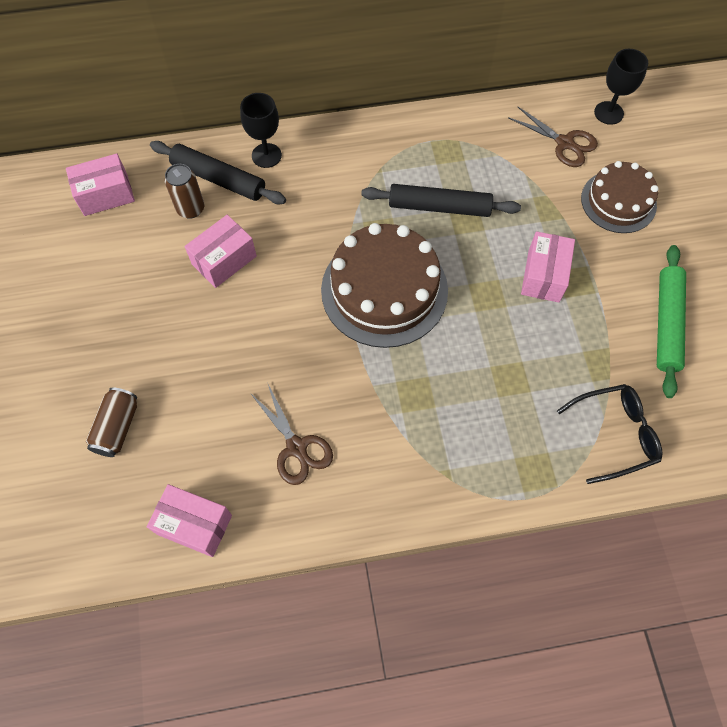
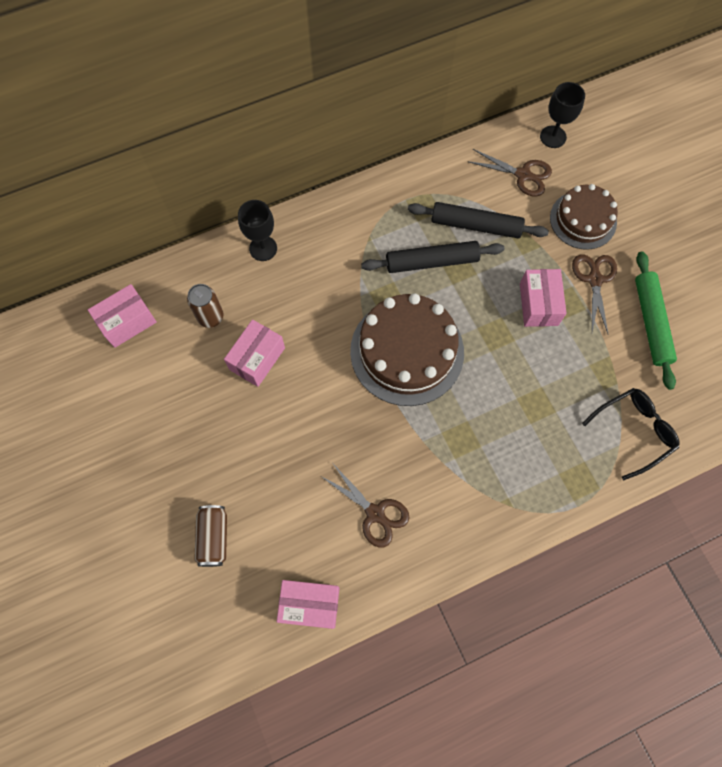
camera: 15 degrees left, 5 degrees up
(219, 179) = (227, 282): black rolling pin -> black rolling pin (476, 225)
(614, 265) = (594, 280): none -> brown scissors

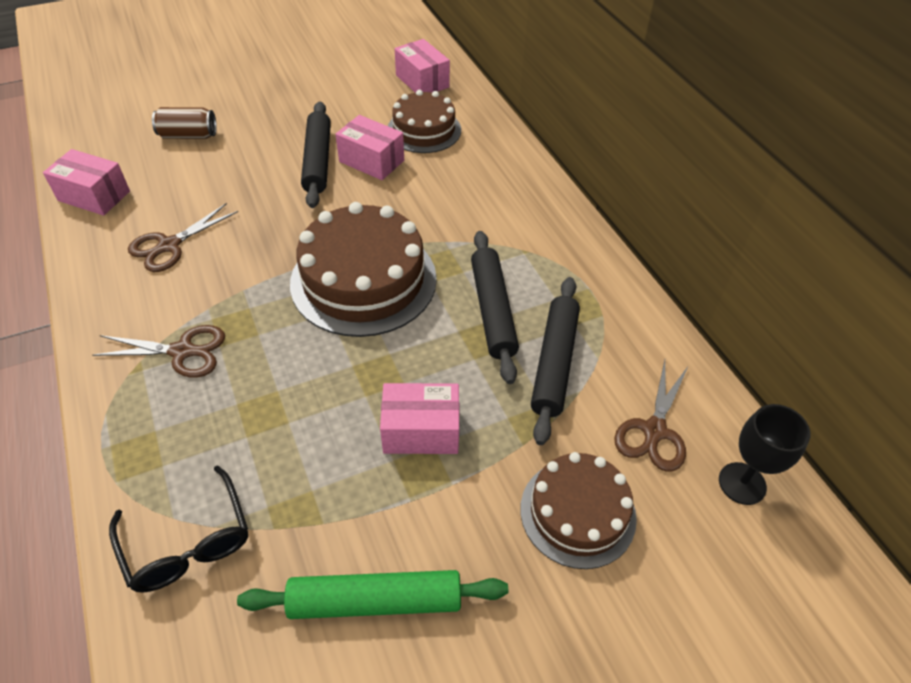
camera: 90 degrees right, 20 degrees down
(210, 317) = (424, 130): brown can -> brown cake
(256, 405) = (318, 161): none -> black rolling pin
(263, 248) = (507, 165): black goblet -> none
(310, 604) = (94, 196): pink box -> pink box turned 75 degrees counterclockwise
(594, 280) = (462, 517): brown scissors -> brown scissors (182, 351)

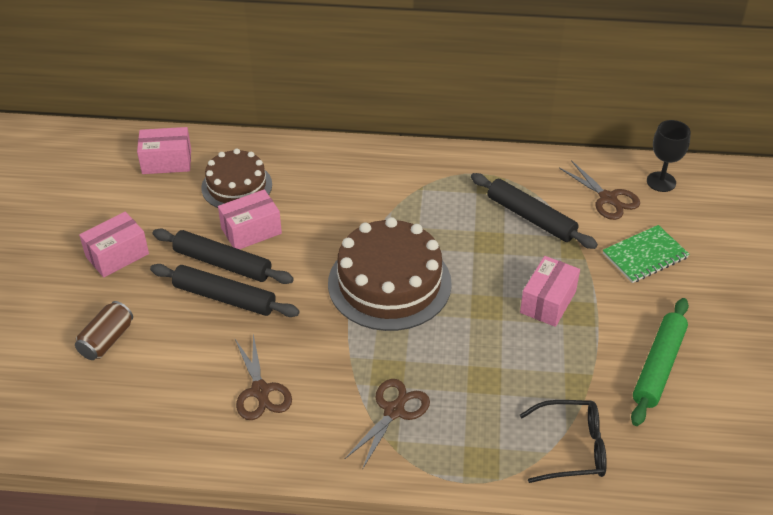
camera: 60 degrees left, 5 degrees down
(94, 196) = (145, 431): pink box -> pink box (117, 255)
(492, 310) = (466, 227): black rolling pin -> black rolling pin (224, 297)
(578, 512) = (645, 256): brown cake -> green notebook

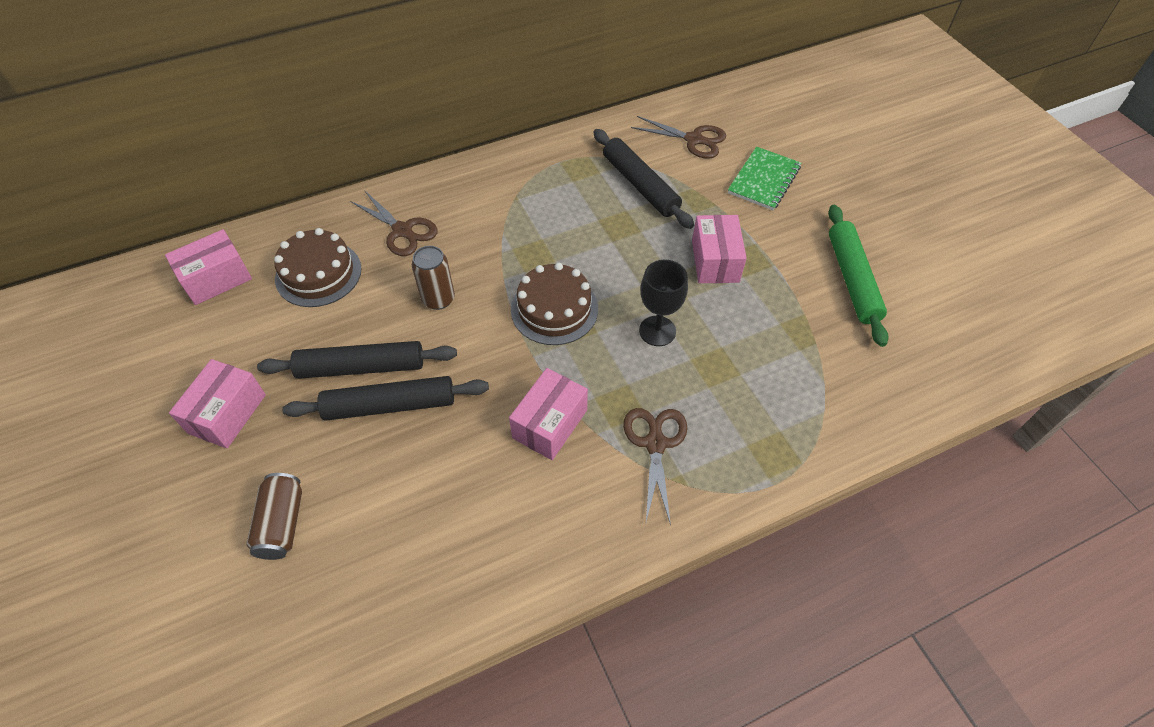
camera: 30 degrees left, 10 degrees up
(251, 231) = (369, 316): pink box -> pink box (549, 424)
(260, 391) = (503, 493): brown scissors -> brown scissors (402, 231)
(308, 239) = (438, 299): none -> brown can
(389, 283) = (554, 309): brown cake -> brown cake, size x0.62
(531, 218) = (640, 185): black rolling pin -> black rolling pin turned 45 degrees clockwise
(572, 448) = (841, 396): black glasses -> none
(661, 182) = (726, 106): black goblet -> black goblet (657, 331)

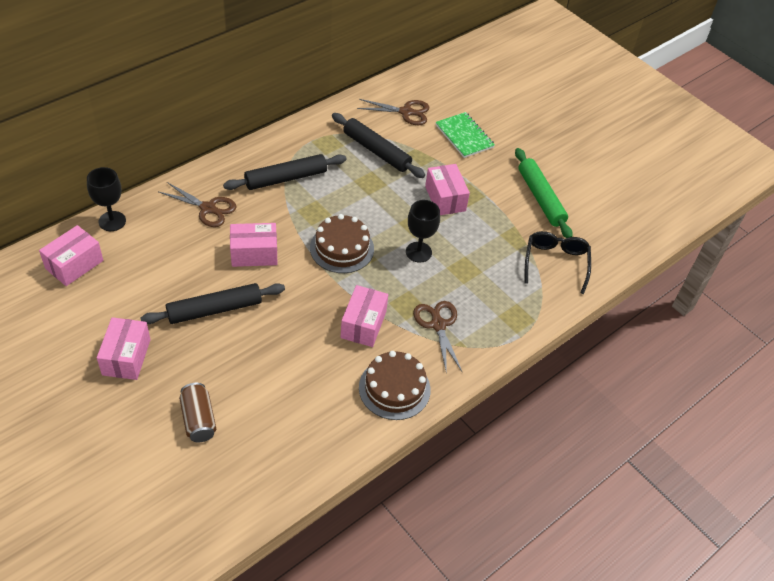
camera: 20 degrees left, 5 degrees down
(282, 230) = (112, 221): none -> black goblet
(318, 273) = (154, 249): brown cake -> brown cake (394, 388)
(389, 405) = (246, 331): black rolling pin -> black rolling pin (286, 178)
(438, 299) = (254, 254): brown can -> pink box
(764, 180) = (464, 136): green notebook -> green notebook turned 45 degrees counterclockwise
(853, 379) = (555, 263): none -> black glasses

